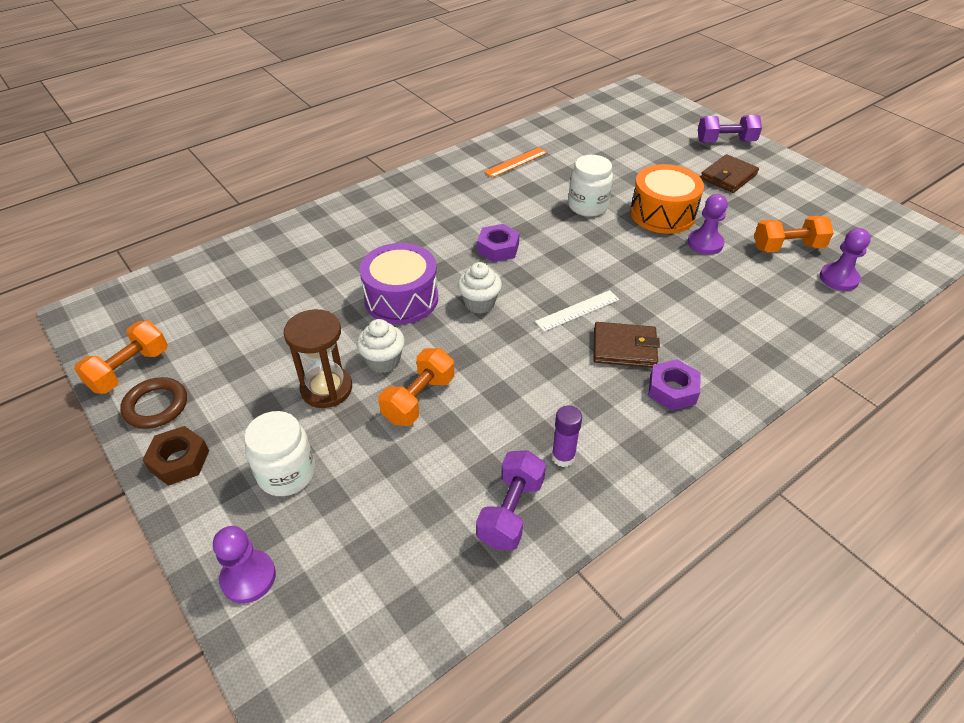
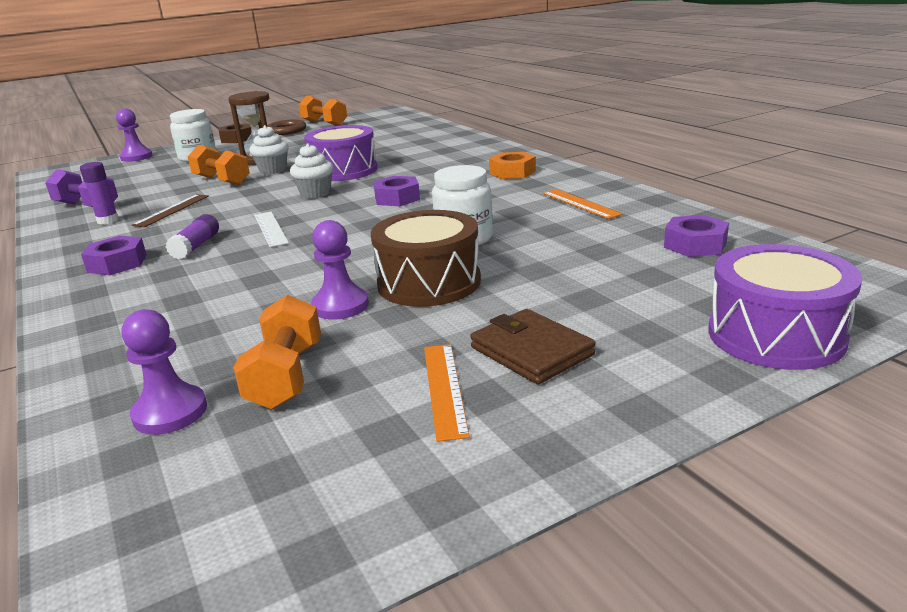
camera: 100 degrees right, 20 degrees down
(432, 193) = (512, 172): none -> orange nut
(527, 407) = (172, 210): none -> brown ruler
(588, 128) = (695, 245): none -> purple nut
(624, 348) = (196, 246): brown wallet -> purple glue stick
(662, 214) = (429, 282): orange drum -> brown drum
(688, 119) = (775, 335): none -> purple drum
(725, 141) = (682, 368): purple dumbbell -> none
(772, 198) = (444, 388): none -> orange ruler

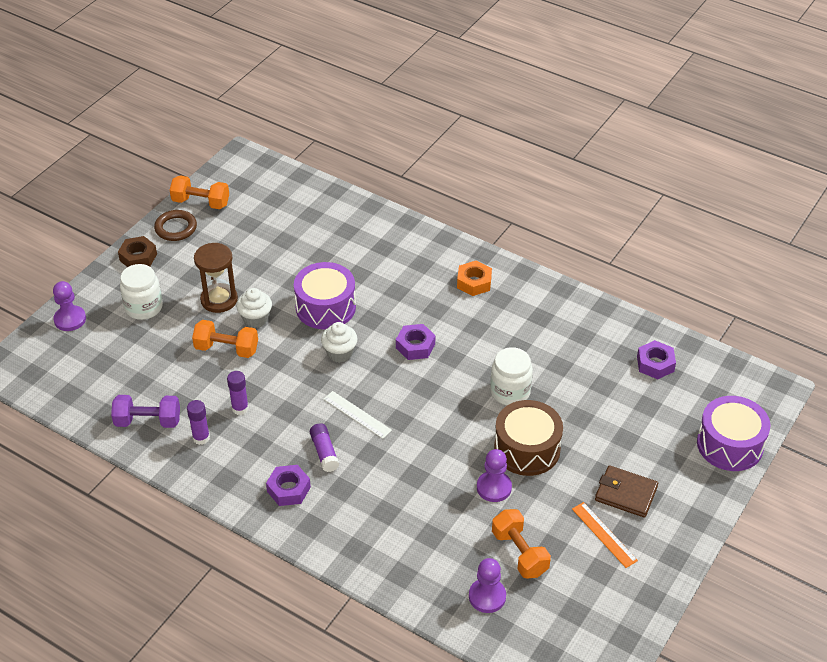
camera: 30 degrees left, 20 degrees up
(172, 210) = (240, 408): brown ruler -> purple glue stick
(580, 203) = (556, 324): orange ruler -> none

